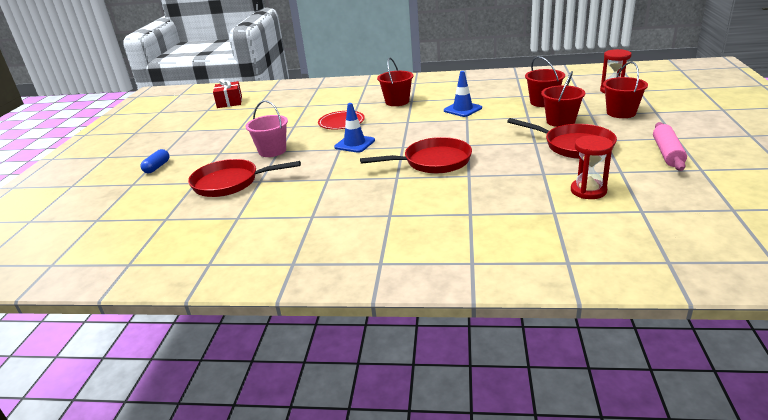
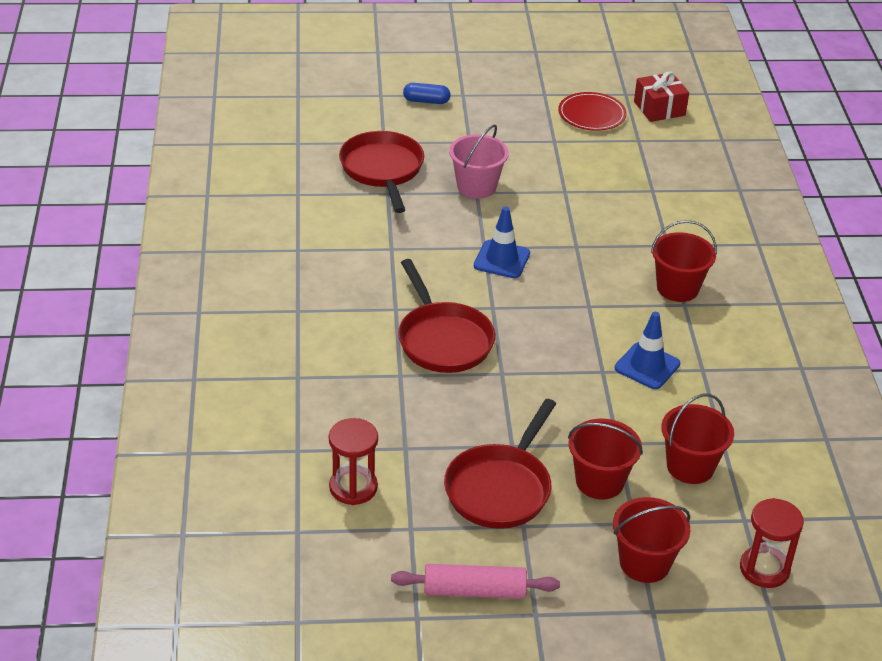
camera: 75 degrees right, 10 degrees up
(341, 122) = (582, 237): red plate -> red plate (592, 114)

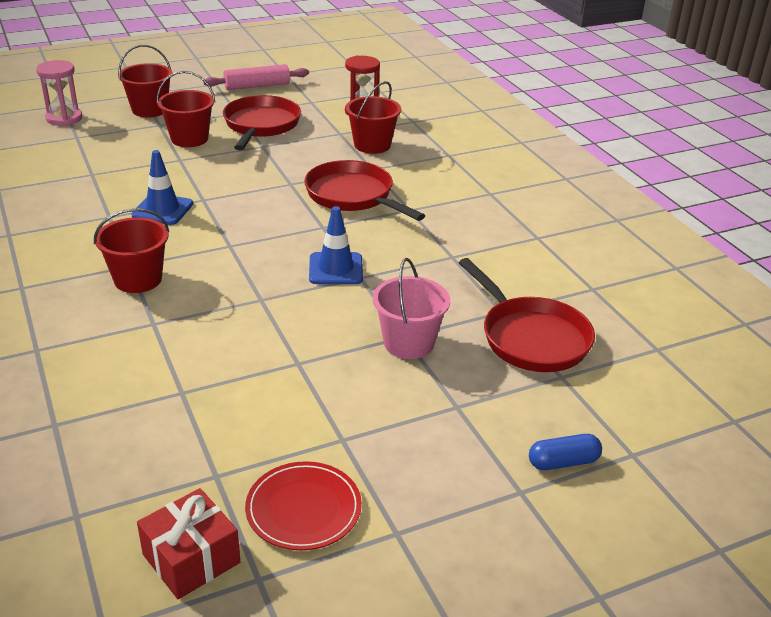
camera: 160 degrees right, 5 degrees down
(690, 466) = (119, 156): red bucket -> red bucket (372, 145)
(764, 569) = (64, 118): red hourglass -> pink hourglass

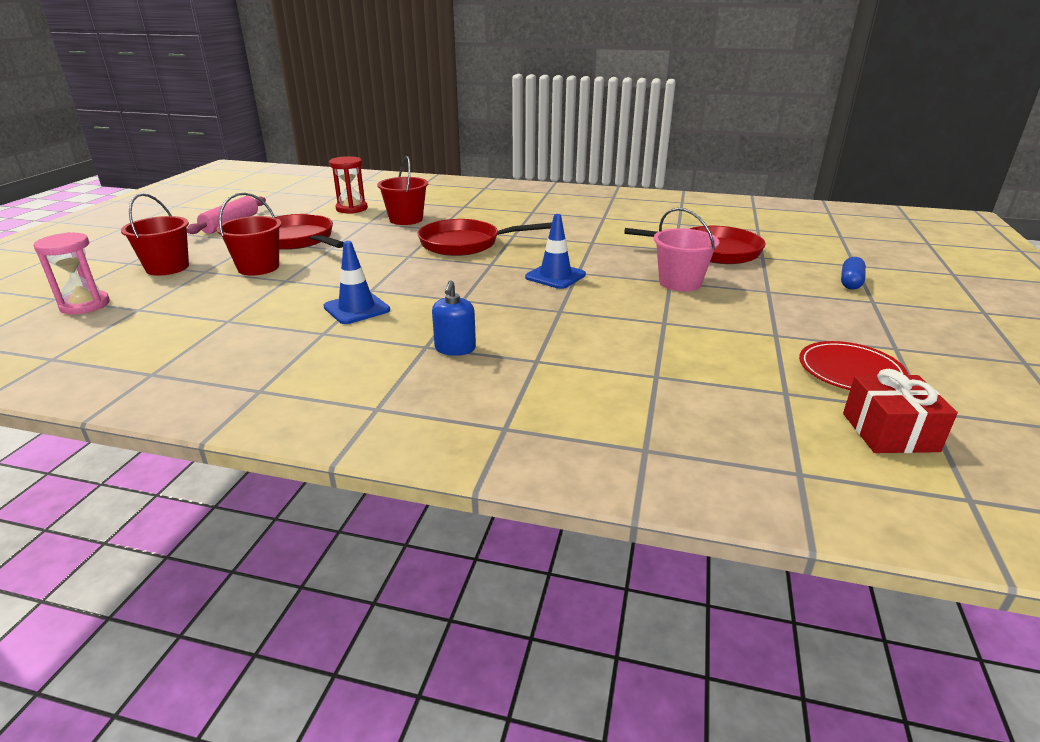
camera: 50 degrees left, 5 degrees down
(138, 279) = (455, 348): red bucket -> blue soap dispenser

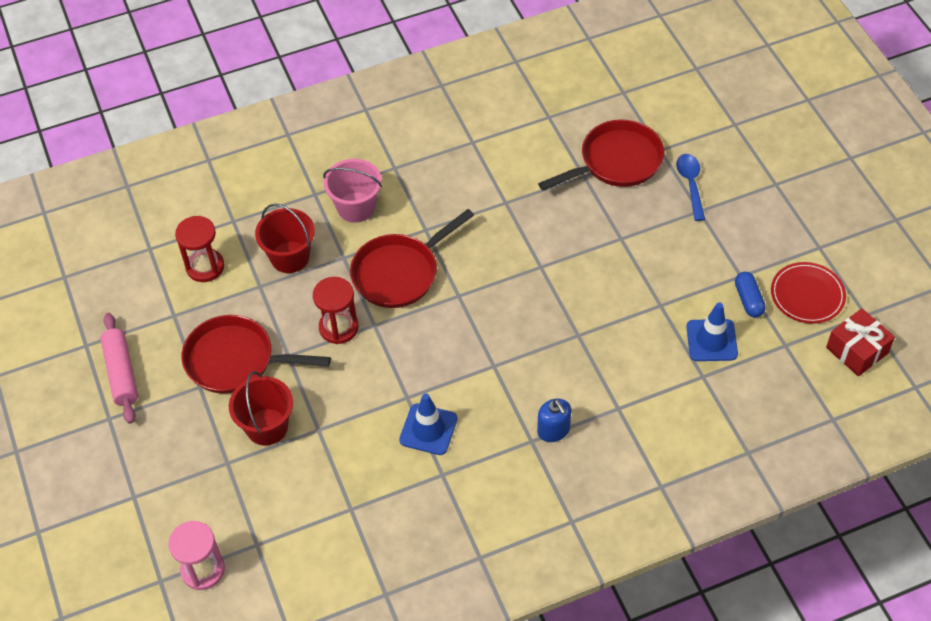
camera: 35 degrees left, 25 degrees up
(167, 267) = (184, 480): red bucket -> none
(383, 249) = (338, 327): none -> red hourglass
(555, 276) = (529, 284): blue traffic cone -> blue traffic cone (711, 340)
(680, 282) = (629, 236): pink bucket -> pink bucket (356, 207)
(774, 278) = (690, 184): none -> blue spoon
(850, 282) = (746, 160): blue capsule -> blue capsule (748, 300)

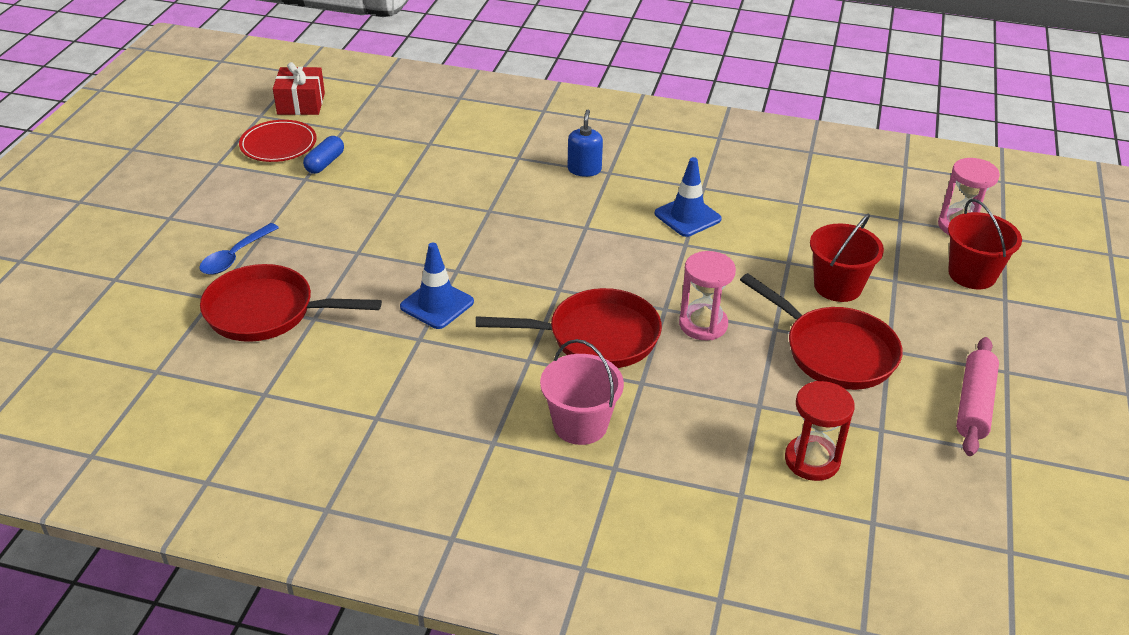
camera: 145 degrees left, 15 degrees down
(290, 257) = (702, 415): red bucket -> red bucket (972, 274)
(338, 327) = (703, 324): red hourglass -> pink hourglass
(711, 340) = (391, 156): blue traffic cone -> blue traffic cone (437, 304)

